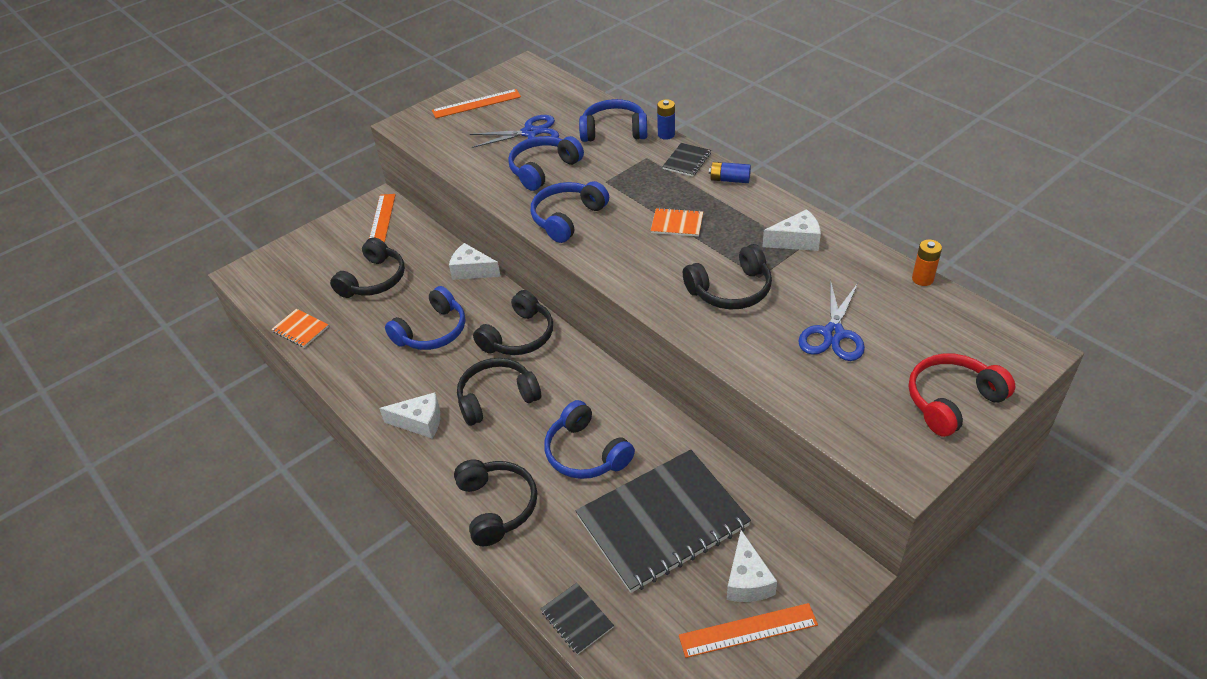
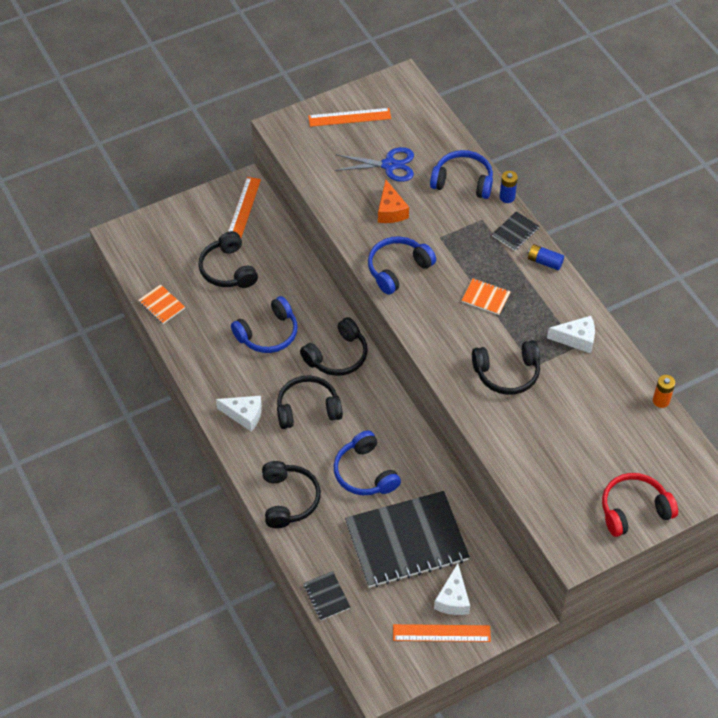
camera: 10 degrees right, 10 degrees up
(373, 280) = (228, 269): black headphones -> black headphones turned 120 degrees clockwise
(472, 270) = (312, 280): white cheese -> none
(543, 169) = (391, 211): blue headphones -> orange cheese
(833, 334) = (570, 432): blue scissors -> none

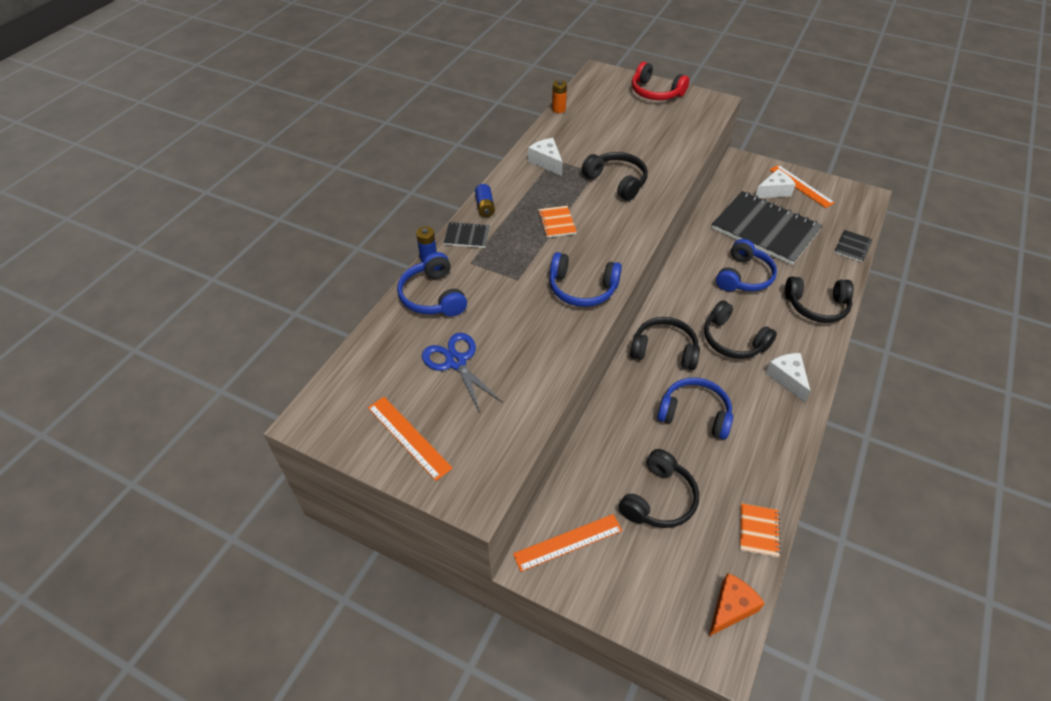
camera: 125 degrees left, 5 degrees down
(289, 499) = (816, 306): black headphones -> black headphones turned 135 degrees counterclockwise
(391, 211) = (517, 329): orange cheese -> orange cheese (730, 608)

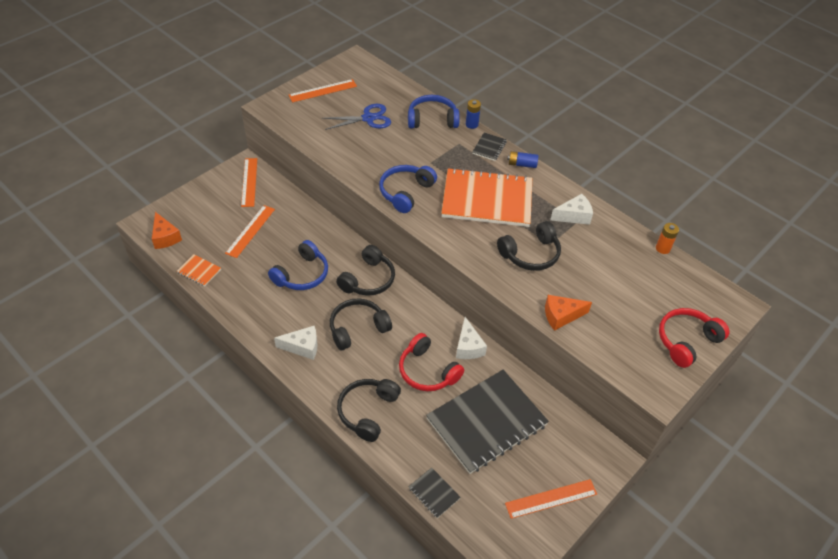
camera: 105 degrees right, 0 degrees up
(556, 222) = (487, 199): orange notebook -> orange notebook, size x2.45
(659, 499) = (250, 231): black headphones -> orange ruler
(678, 154) = (561, 316): none -> orange cheese
(743, 276) = (427, 371): blue headphones -> red headphones
(774, 191) = (548, 463): white cheese -> white cheese (468, 347)

